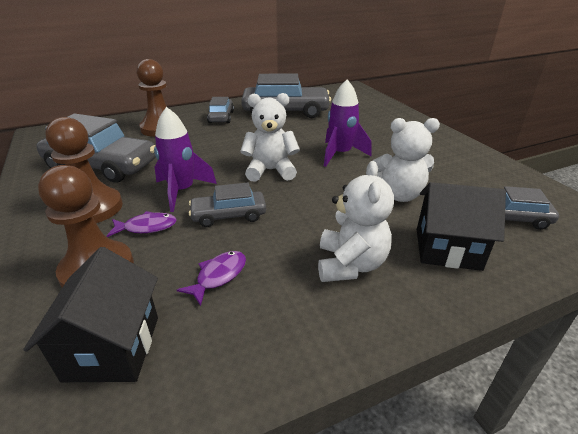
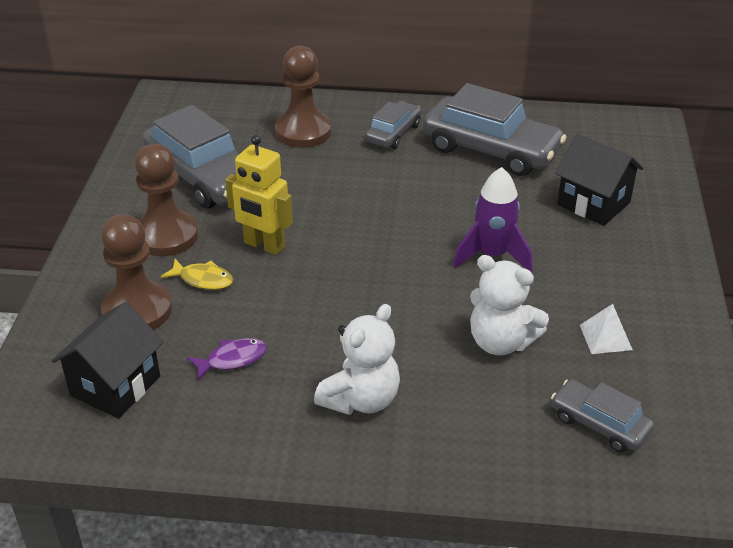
camera: 30 degrees right, 5 degrees up
(147, 227) = (203, 279): purple fish -> yellow fish
(182, 191) = (264, 245): purple rocket -> yellow robot
(229, 215) = (289, 296): grey car -> none
(270, 171) = (382, 250): white teddy bear -> none
(447, 249) = (479, 426): black house -> black house (593, 203)
(449, 173) = (605, 337): none -> white pyramid

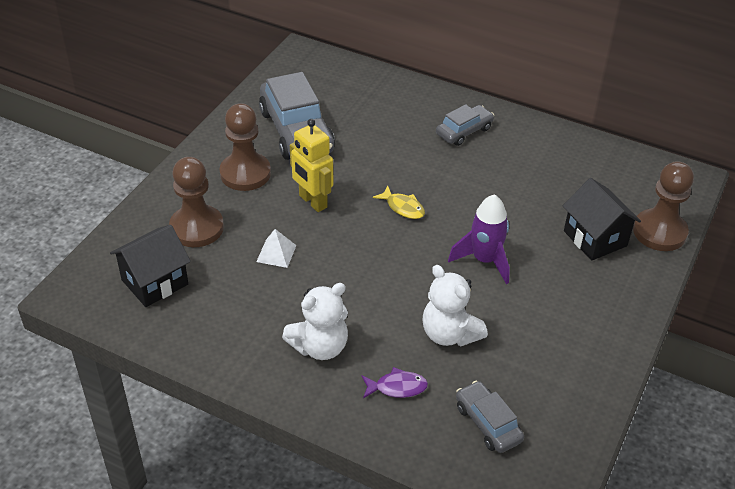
camera: 20 degrees right, 5 degrees up
(203, 279) = (254, 217): yellow fish -> yellow fish (403, 207)
(232, 359) = (244, 287): purple fish -> purple fish (397, 387)
(303, 131) = (393, 111): brown pawn -> brown pawn (659, 232)
(491, 150) = (536, 167): grey car -> none
(605, 337) = (535, 355): white pyramid -> white pyramid (276, 253)

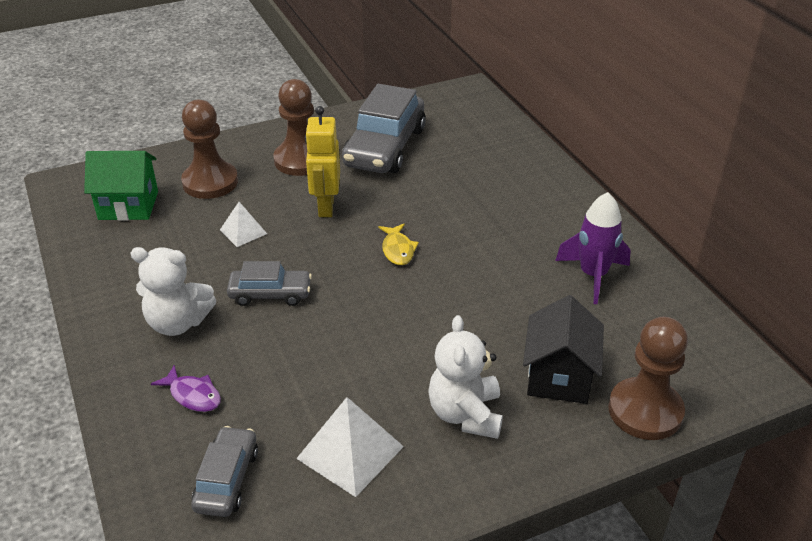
camera: 40 degrees right, 5 degrees down
(155, 282) = (128, 205): black house -> green house
(449, 334) = (298, 379): white teddy bear -> white teddy bear (465, 414)
(464, 131) = (541, 214): grey car -> grey car (270, 294)
(484, 260) = (415, 334): purple rocket -> purple rocket (593, 275)
(537, 358) = (350, 452): none -> white pyramid

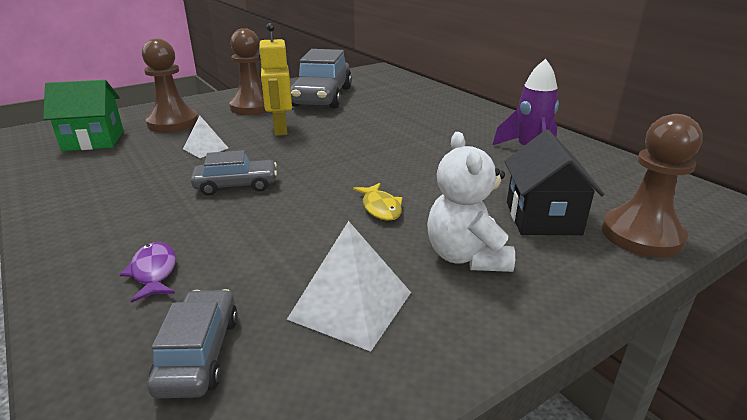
camera: 10 degrees left, 10 degrees down
(178, 323) = (138, 214): white teddy bear -> none
(193, 395) = (154, 272): purple fish -> purple fish turned 135 degrees counterclockwise
(398, 250) = (352, 149): yellow fish -> yellow fish (380, 208)

